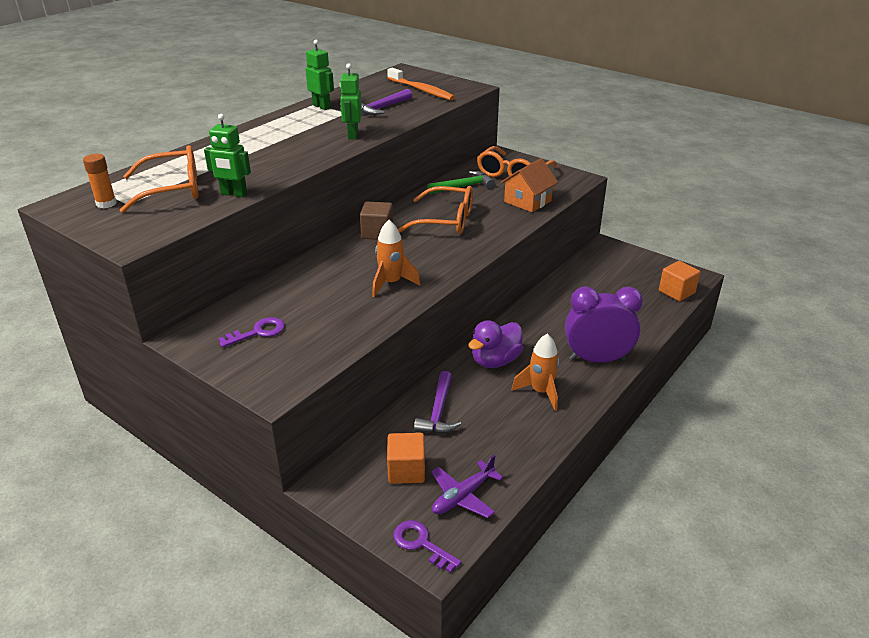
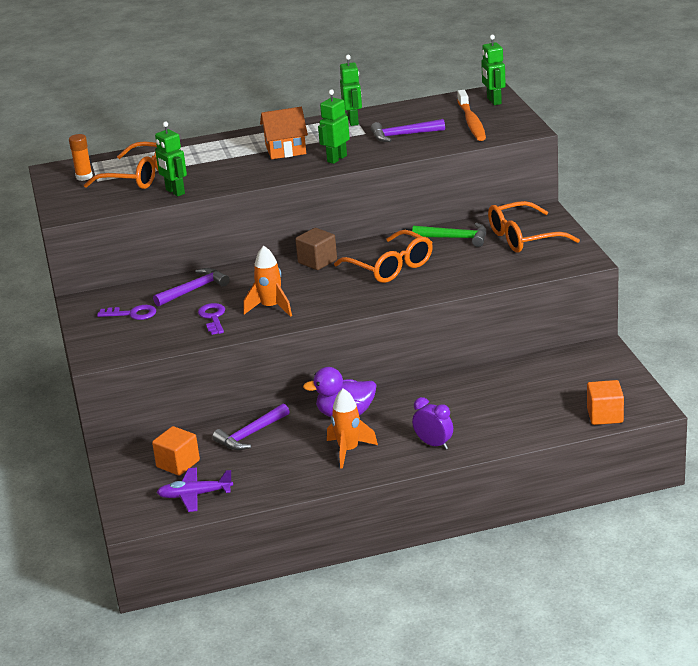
camera: 40 degrees right, 5 degrees down
(293, 289) = (194, 289): none -> purple hammer
(414, 75) = (493, 101): none -> green robot
(421, 544) = (132, 510): purple key -> purple key (213, 317)
(527, 201) = (493, 270): orange house -> orange house (285, 149)
(597, 359) = (433, 444): purple clock -> purple clock, size x0.56

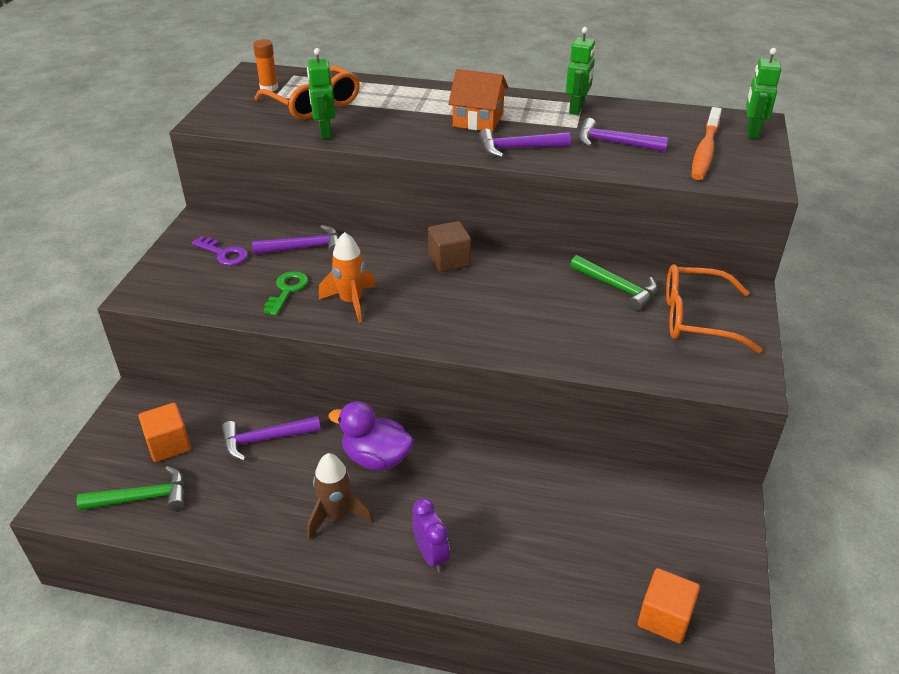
camera: 25 degrees right, 10 degrees up
(194, 495) = (143, 498): purple plane -> green hammer
(213, 317) = (287, 290): purple key -> green key
(336, 159) = (517, 148): green robot -> purple hammer
(348, 451) = (336, 515): orange rocket -> brown rocket
(390, 267) = (516, 298): orange glasses -> none

